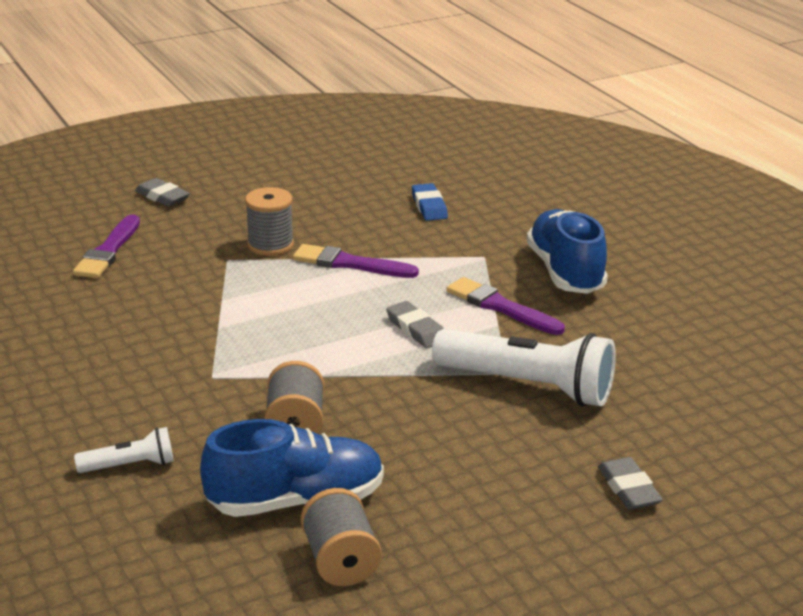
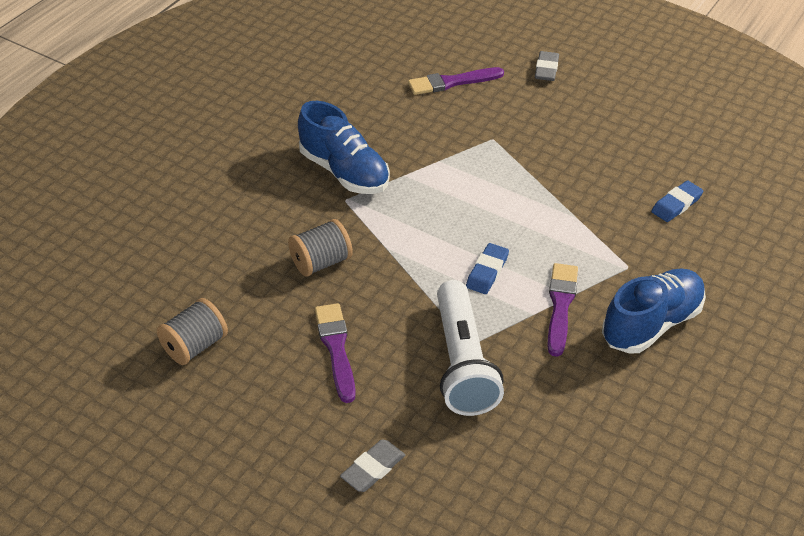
camera: 60 degrees right, 15 degrees up
(130, 465) = (227, 210): white flashlight -> none
(270, 245) = (532, 149): grey spool -> none
(296, 501) = (241, 299): blue shoe -> blue shoe (344, 172)
(350, 264) = (545, 199): purple brush -> purple brush (336, 348)
(416, 329) = (487, 272): grey eraser -> blue eraser

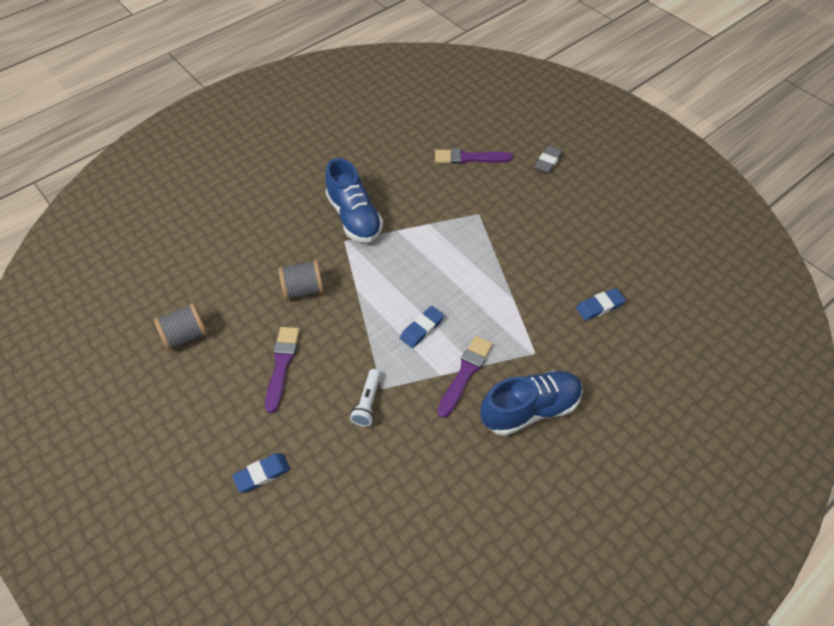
camera: 20 degrees right, 10 degrees up
(373, 468) = (262, 474): grey eraser -> blue eraser
(462, 363) = (368, 403): white flashlight -> white flashlight, size x0.49

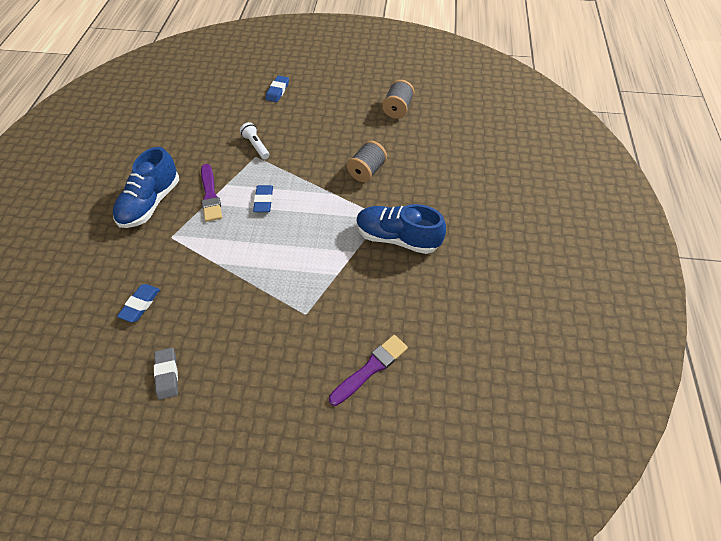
camera: 135 degrees right, 0 degrees up
(282, 365) = (326, 131): purple brush -> none
(548, 162) = (290, 429): grey eraser -> grey eraser (167, 374)

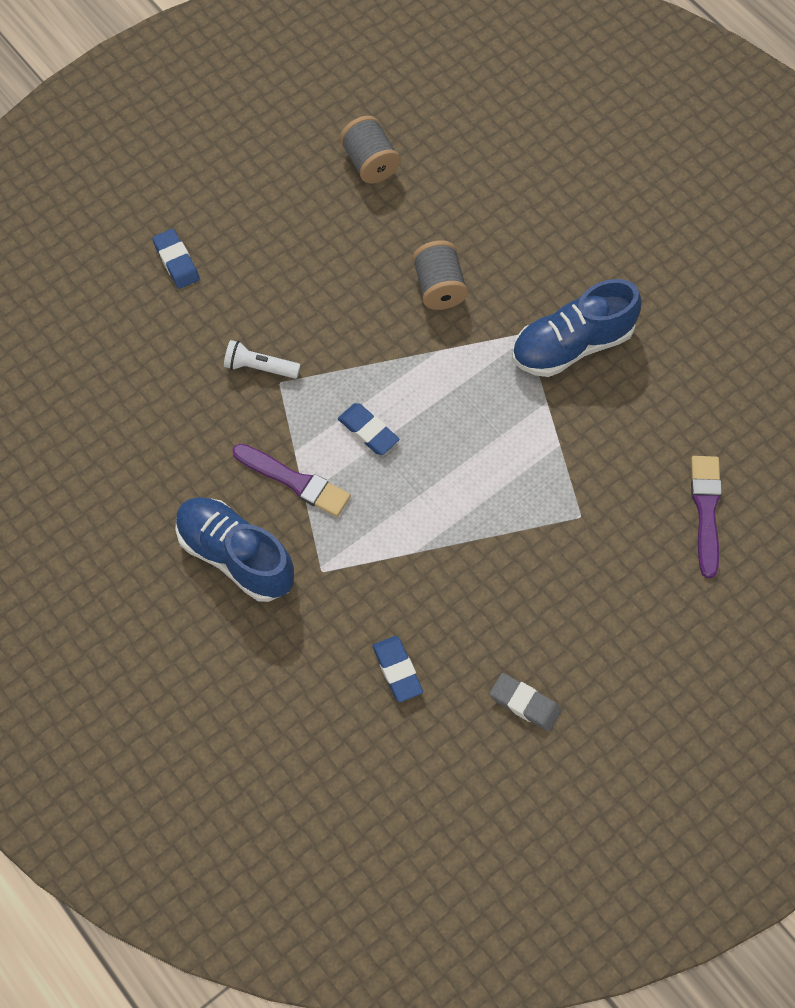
camera: 45 degrees left, 10 degrees up
(150, 203) = (236, 556): blue shoe -> blue shoe turned 150 degrees clockwise

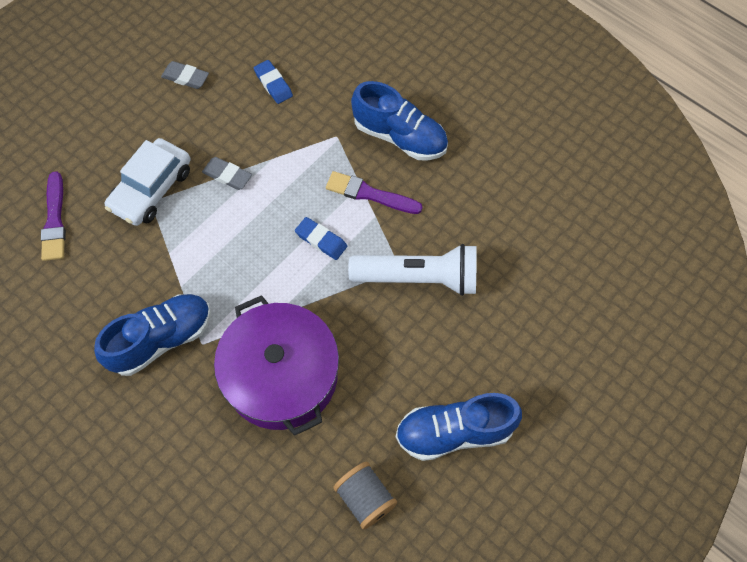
camera: 170 degrees right, 0 degrees up
(176, 261) = (515, 362): blue eraser -> none
(259, 367) = (418, 278): white flashlight -> white flashlight, size x2.05
(264, 206) = (454, 432): none -> blue shoe
(439, 287) = (281, 375): grey spool -> purple pot
(477, 537) = (227, 175): none -> grey eraser
(579, 534) = (151, 189): none -> white car

